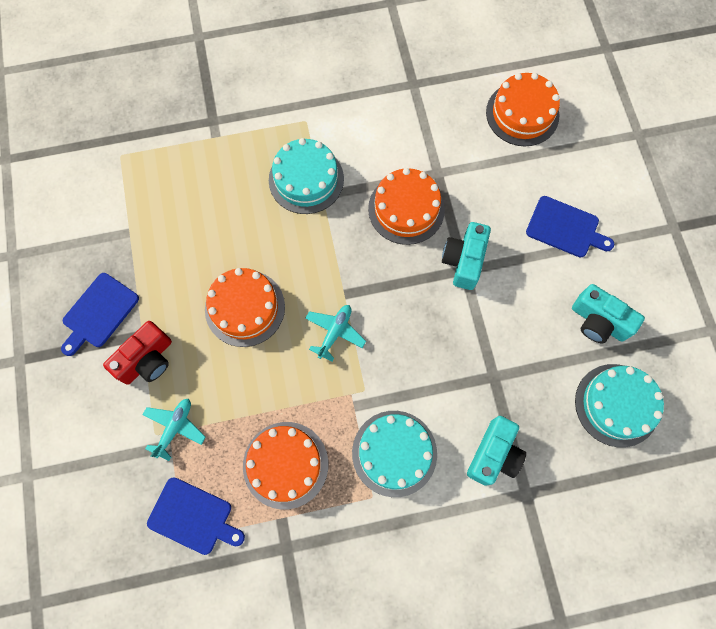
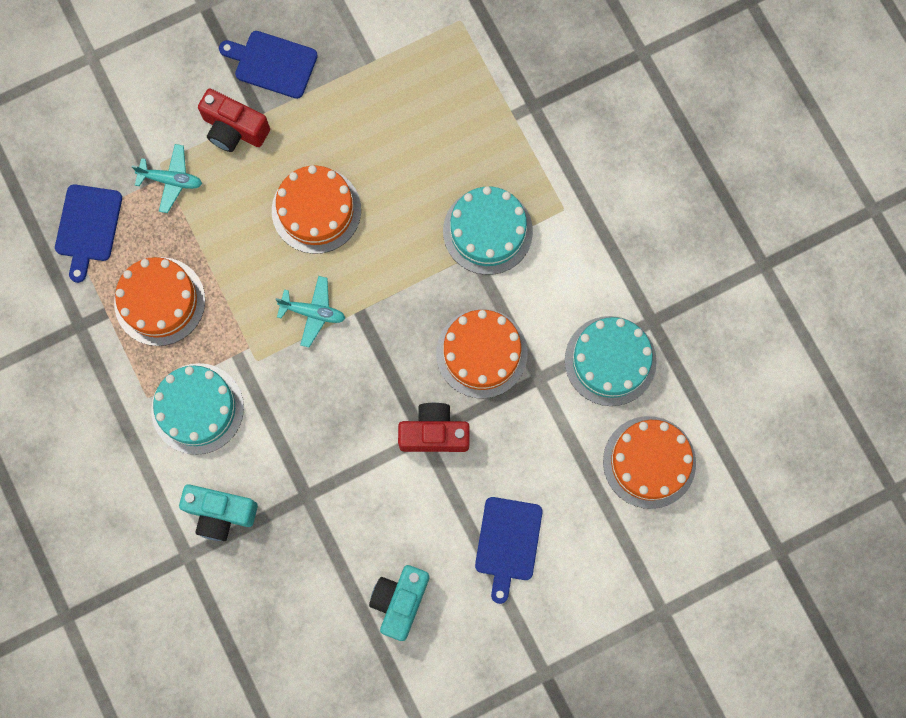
camera: 75 degrees right, 5 degrees up
(464, 261) = (434, 433): turquoise camera -> red camera
(616, 405) = (307, 638): turquoise cake -> turquoise cake (610, 361)

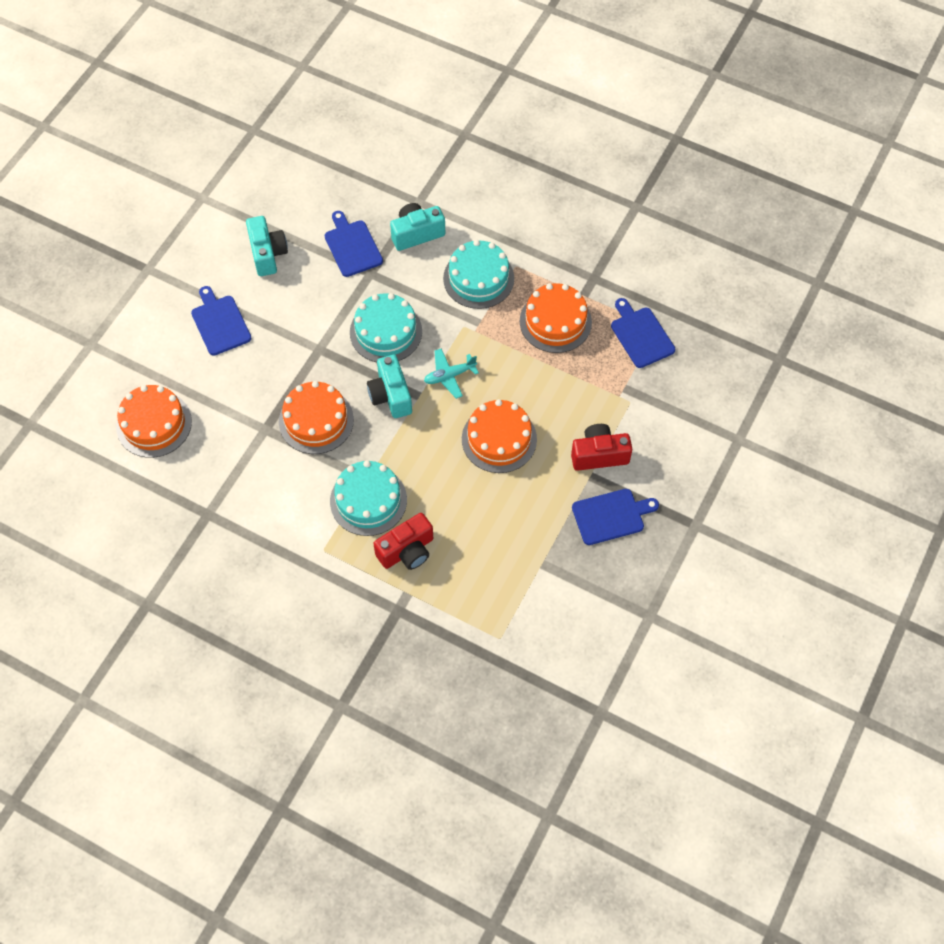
camera: 145 degrees right, 15 degrees down
(171, 180) = (613, 396): turquoise plane -> none
(301, 546) = (352, 246): none -> blue cutting board
(387, 331) = (390, 395): none -> turquoise camera
(434, 433) = (313, 355): red camera -> red camera (407, 551)
(610, 361) = (222, 470): turquoise cake -> turquoise cake (386, 332)

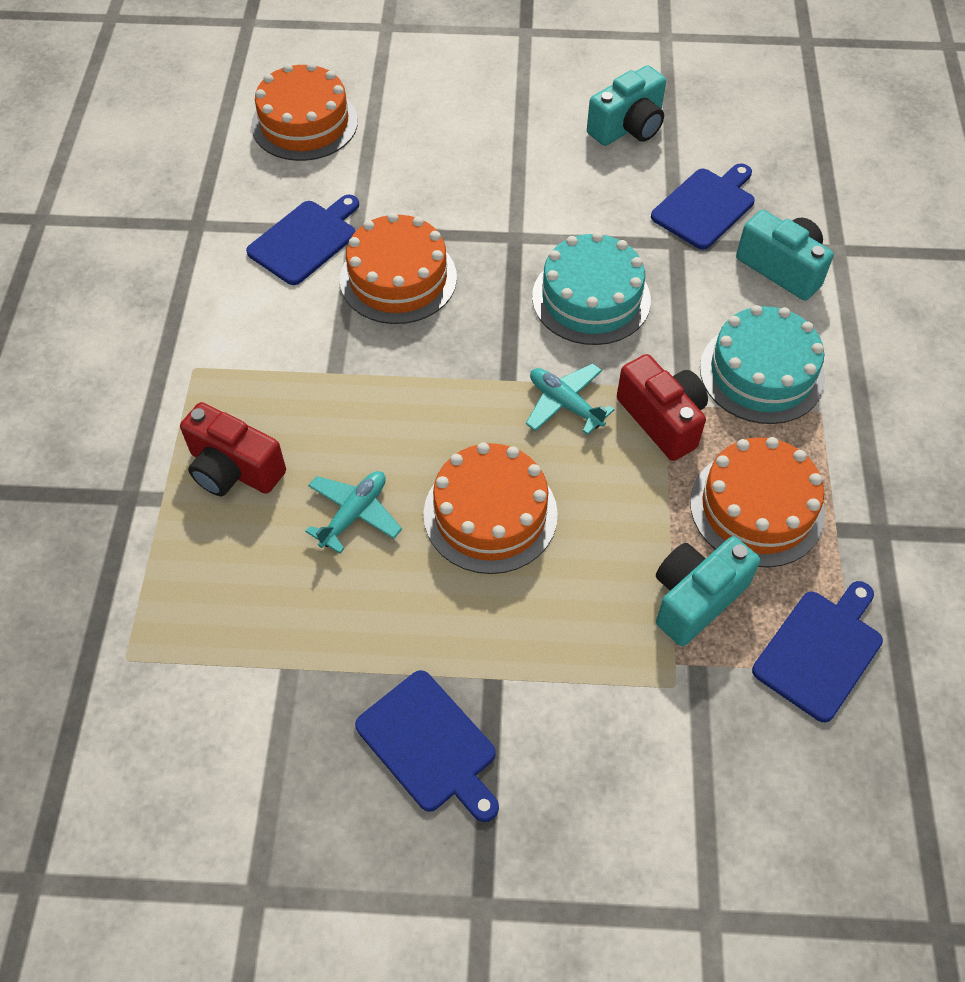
camera: 65 degrees right, 5 degrees down
(220, 323) = (490, 124): blue cutting board -> blue cutting board (306, 240)
(368, 500) = (298, 388): turquoise cake -> none
(390, 395) = (488, 345): turquoise camera -> turquoise camera (695, 598)
(466, 502) = (354, 514): none -> turquoise plane
(599, 455) = (541, 677): red camera -> red camera (662, 419)

